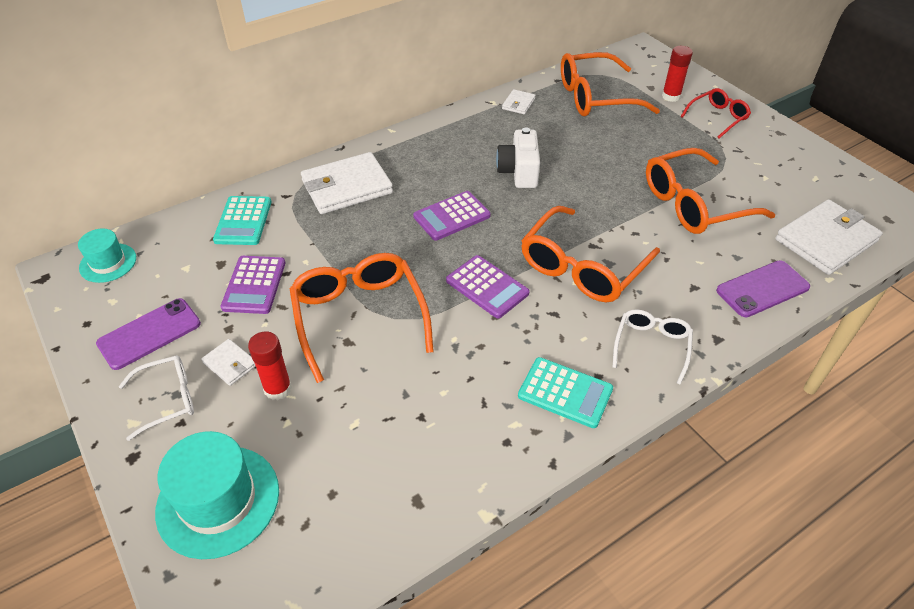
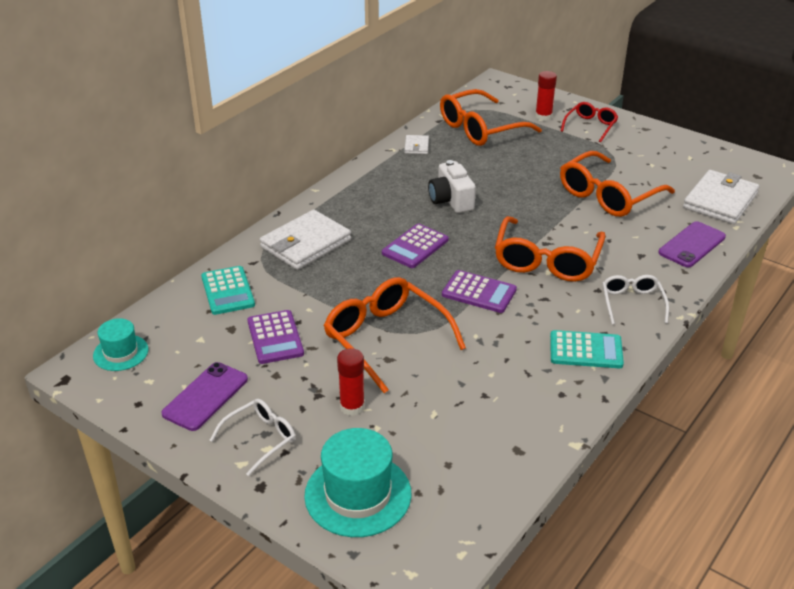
camera: 20 degrees left, 10 degrees down
(230, 364) = (297, 400): white wallet -> none

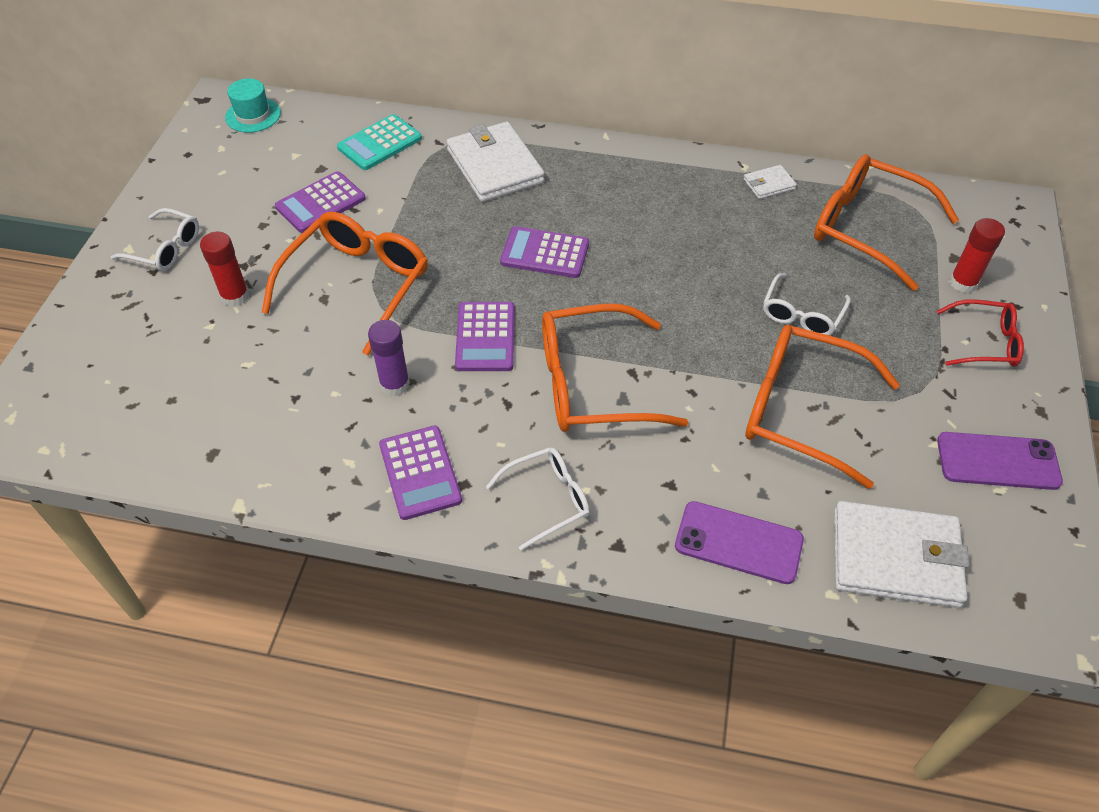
camera: 65 degrees right, 15 degrees up
(205, 396) = (212, 191): purple phone -> purple phone (998, 461)
(305, 244) = (495, 166): white wallet -> white wallet turned 45 degrees clockwise
(358, 494) = (108, 344): turquoise hat -> none
(451, 200) = (666, 253): white camera -> none
(499, 343) = (394, 384): none -> purple glue stick
(535, 171) = (801, 314): none -> white glasses
(586, 350) = (420, 472): turquoise calculator -> purple calculator

